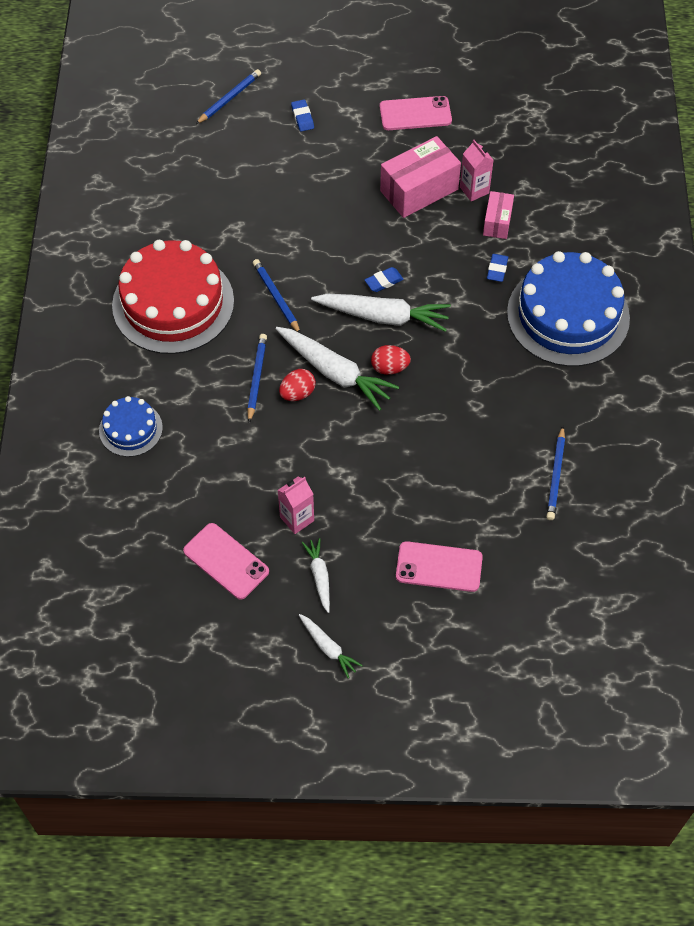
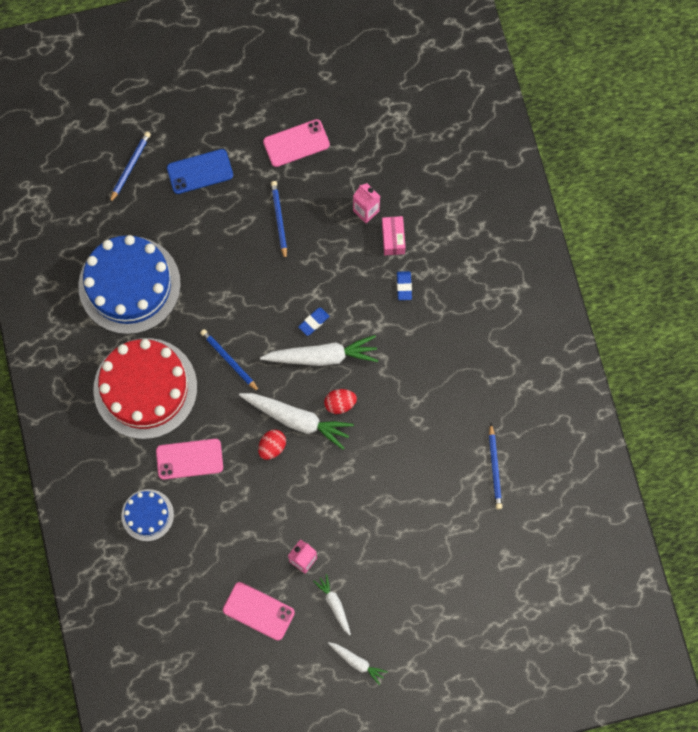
camera: 15 degrees left, 15 degrees up
(257, 378) = (235, 441): blue pencil -> blue pencil (279, 219)
(302, 117) = (200, 171): blue eraser -> blue phone
(419, 190) = (319, 223): pink box -> none
(439, 567) = (423, 572): pink phone -> pink phone (189, 459)
(568, 315) = (471, 316): blue cake -> blue cake (129, 285)

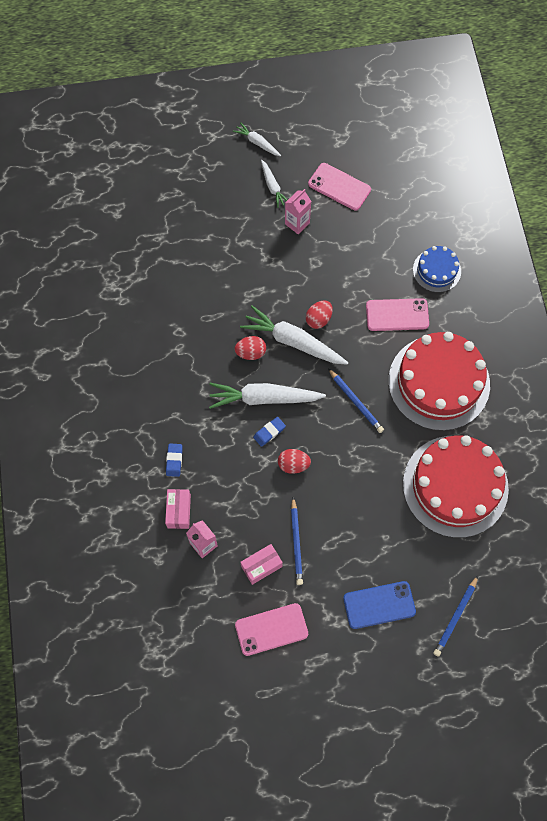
camera: 175 degrees left, 5 degrees down
(129, 285) = (455, 486): blue cake -> red cake
(287, 292) = (293, 464): none -> red egg
(310, 196) = (261, 566): none -> pink box
(494, 468) = (113, 284): blue pencil -> none

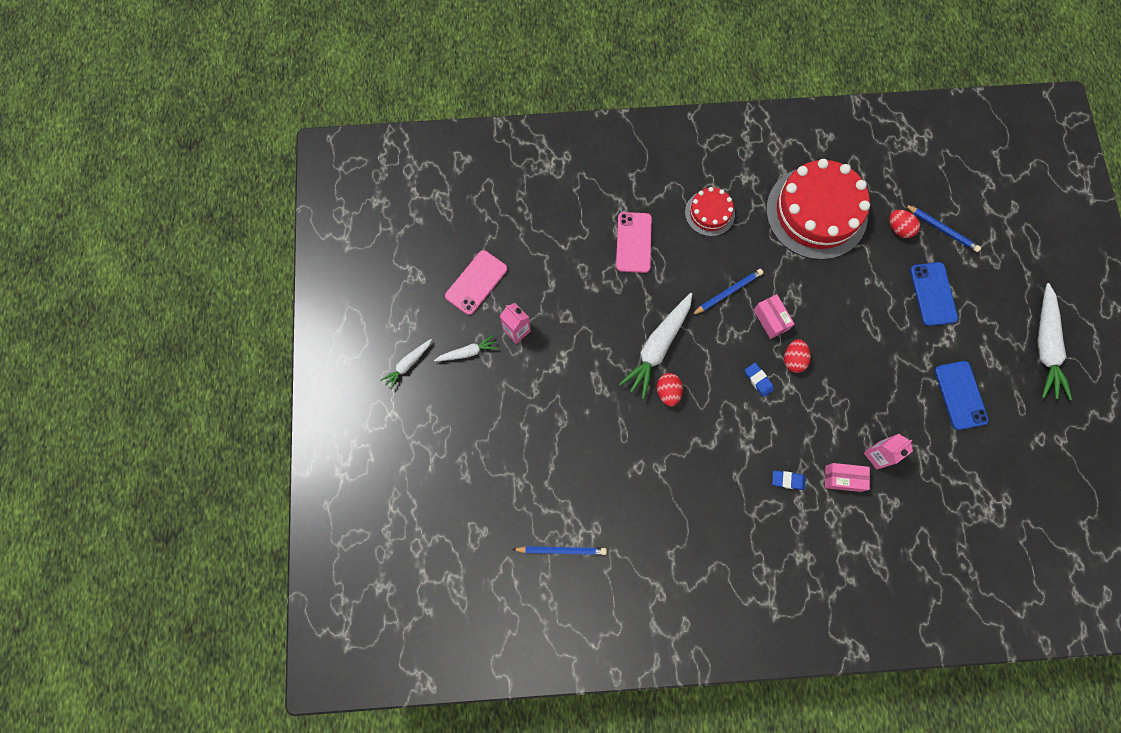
camera: 85 degrees left, 5 degrees up
(261, 566) = (898, 399): pink box -> pink box (770, 320)
(263, 398) = (720, 383): white carrot -> white carrot (1045, 346)
(271, 629) = (960, 395): pink phone -> blue phone
(296, 543) = (874, 364): blue pencil -> blue pencil (561, 550)
(318, 319) = (633, 319): red egg -> red egg (899, 229)
(437, 270) = (586, 199): blue cake -> none
(439, 382) = (709, 213): red cake -> red cake, size x0.50

